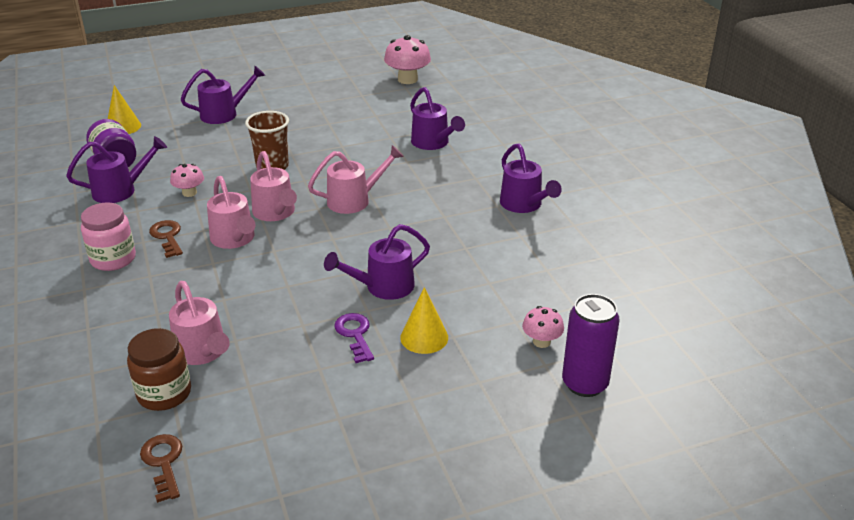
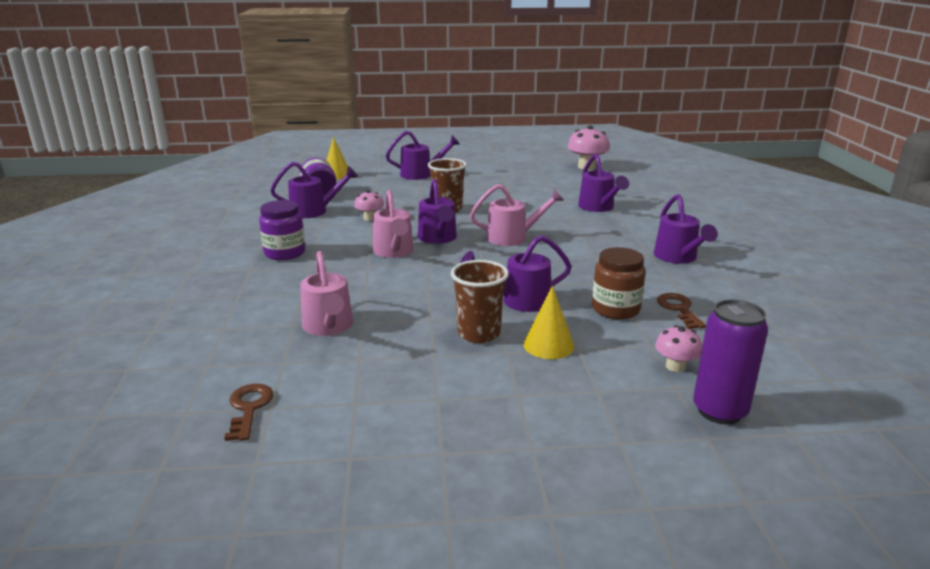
camera: 15 degrees right, 10 degrees down
(113, 259) = (285, 253): pink jar -> purple jar
(164, 393) = (278, 353): brown jar -> brown jar (615, 309)
(167, 237) = (337, 244): brown key -> brown key (679, 309)
(276, 213) = (438, 239): pink watering can -> purple watering can
(355, 334) = (479, 333): purple key -> brown cup

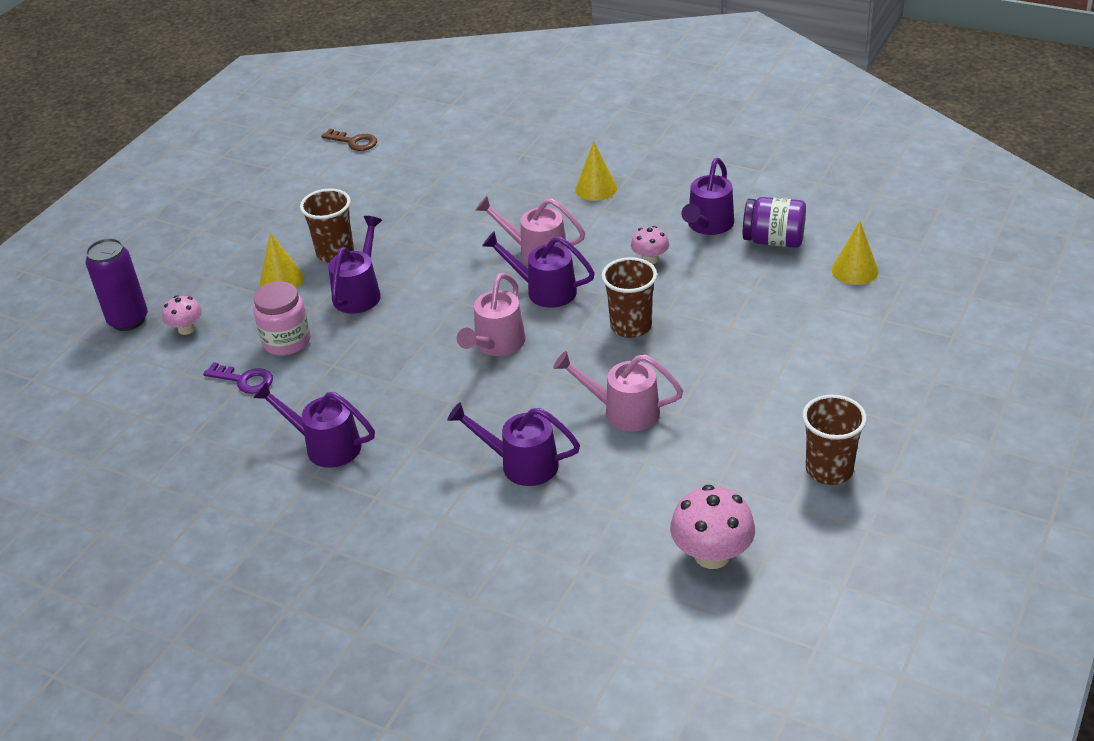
camera: 125 degrees right, 15 degrees up
(285, 253) = (596, 188): purple jar -> yellow cone
(328, 327) = (422, 187): pink watering can -> pink watering can (622, 411)
(421, 174) = (801, 348): purple watering can -> none
(504, 159) = (829, 470): none -> brown cup
(615, 309) = (287, 341): brown jar -> pink jar
(679, 309) = (244, 380): brown key -> purple key

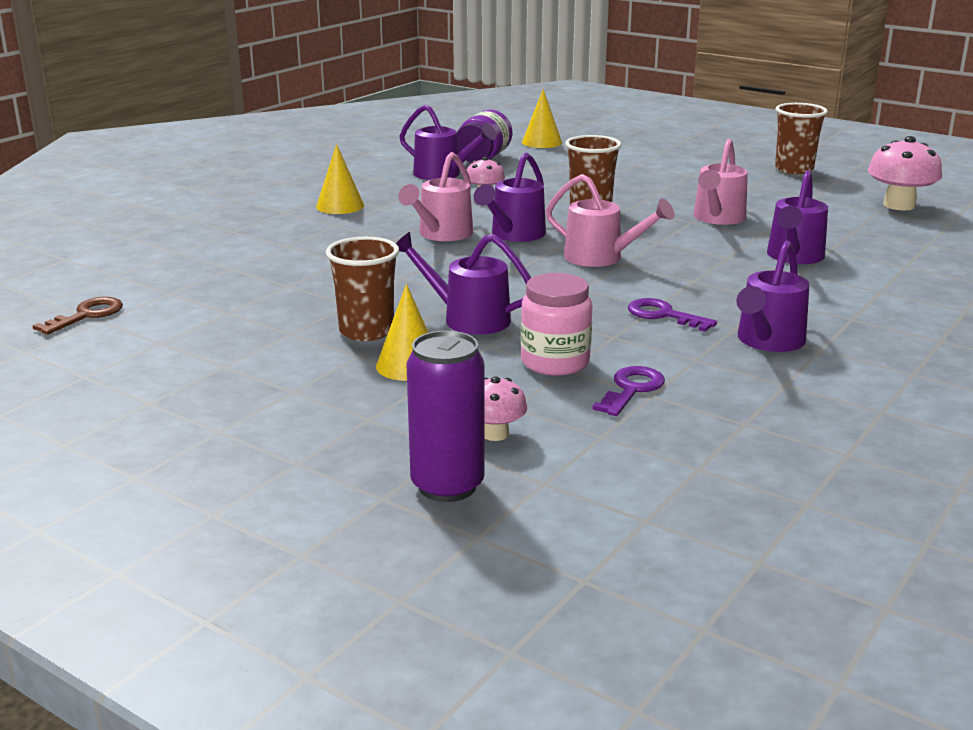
camera: 85 degrees left, 15 degrees down
(373, 388) = (663, 315): none -> purple key

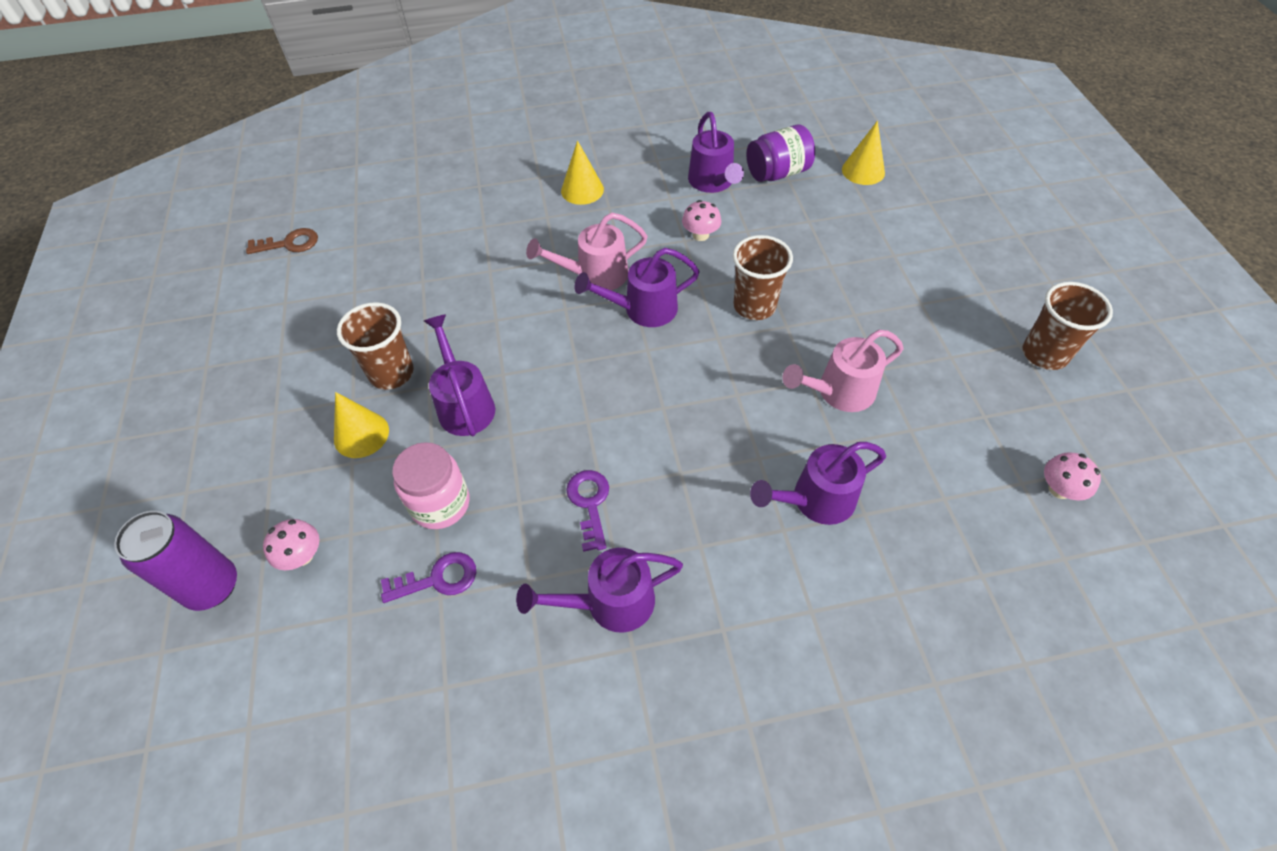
camera: 45 degrees right, 30 degrees up
(601, 258) = (659, 388): pink watering can -> none
(899, 205) = (1059, 489): pink mushroom -> pink mushroom, size x0.58

